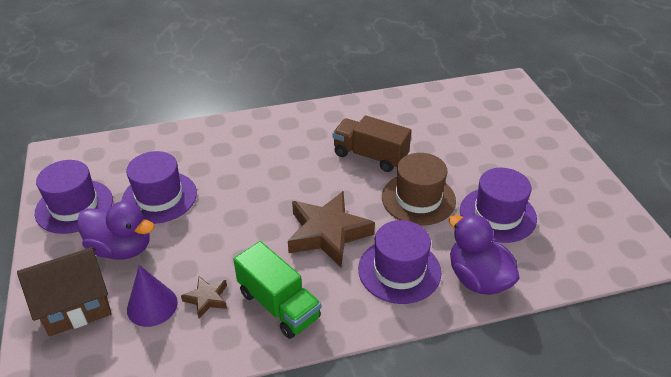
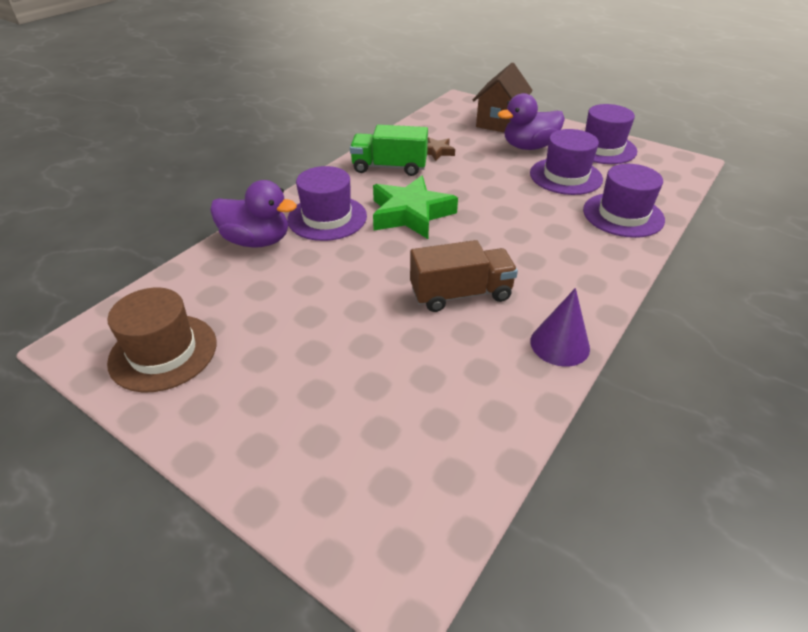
camera: 140 degrees right, 0 degrees up
(152, 305) = (461, 137): purple cone -> purple cone (560, 344)
(328, 233) = (411, 214): brown star -> green star
(418, 199) = (365, 277): brown hat -> brown hat (163, 352)
(497, 214) = (271, 302): purple hat -> purple hat (623, 215)

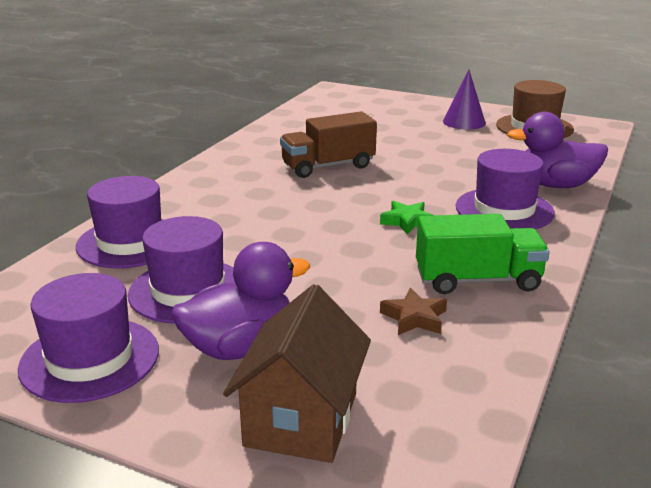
camera: 170 degrees right, 15 degrees down
(411, 214) = (407, 221): green star -> green star, size x0.48
(560, 344) = (244, 148): purple cone -> purple cone (464, 122)

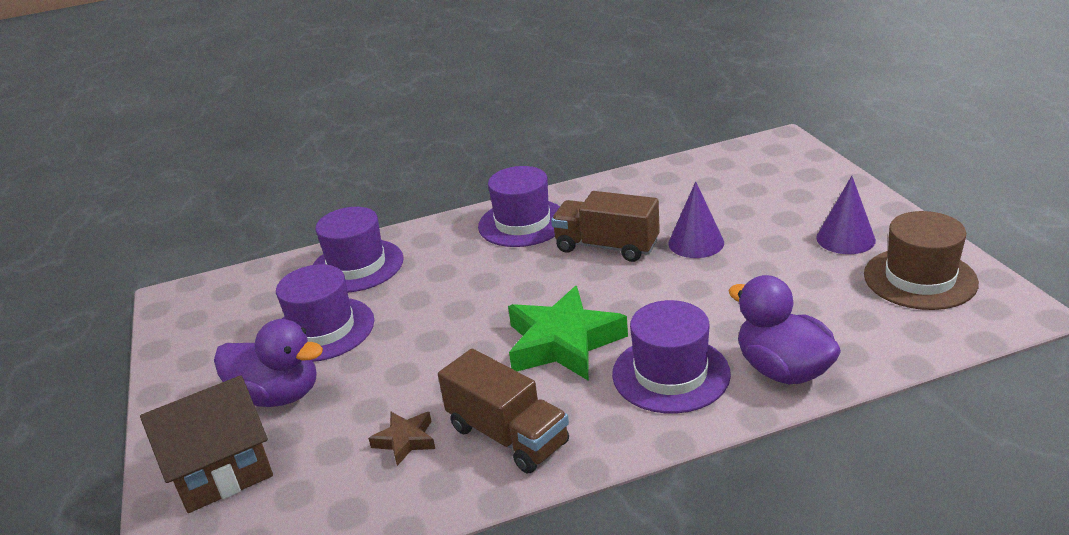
camera: 50 degrees right, 5 degrees up
(90, 359) = (206, 354): purple hat -> purple hat (523, 223)
(384, 147) = (696, 243): none -> purple cone
(407, 221) = (563, 342): green star -> green star, size x2.07
(477, 280) = (508, 435): green truck -> brown truck

